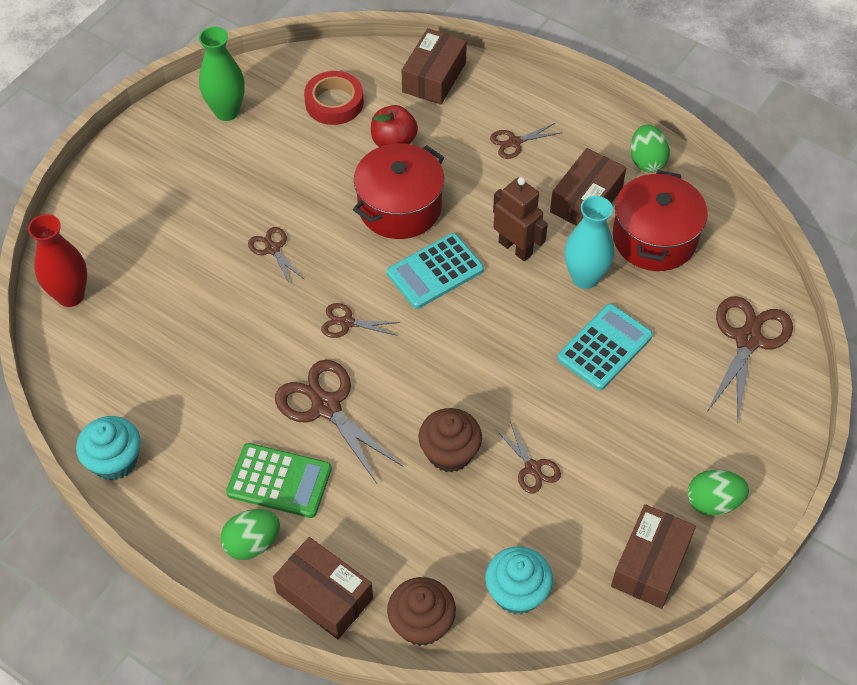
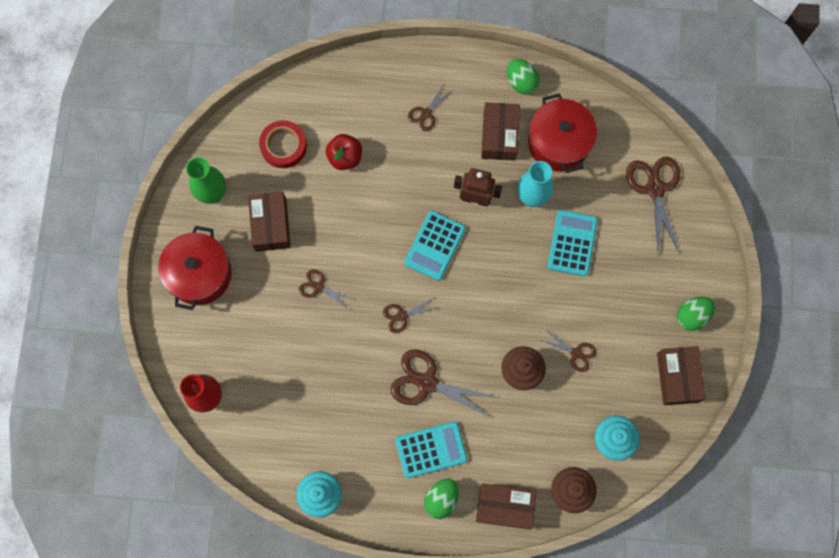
camera: 30 degrees left, 20 degrees up
(279, 481) = (431, 449): green calculator -> turquoise calculator
(399, 207) = (381, 208): red pot -> red pot (199, 274)
(434, 77) = (339, 87): brown box -> brown box (271, 225)

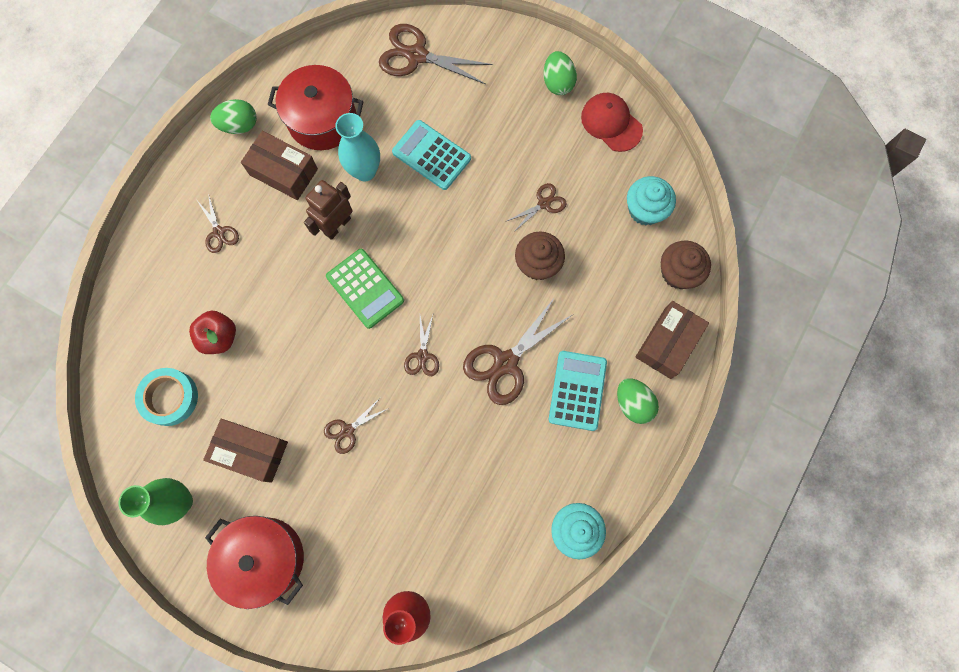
camera: 65 degrees left, 0 degrees up
(283, 146) = (169, 398): red tape -> turquoise tape
(435, 246) = (365, 288): turquoise calculator -> green calculator
(677, 377) = (611, 123): brown box -> red cap

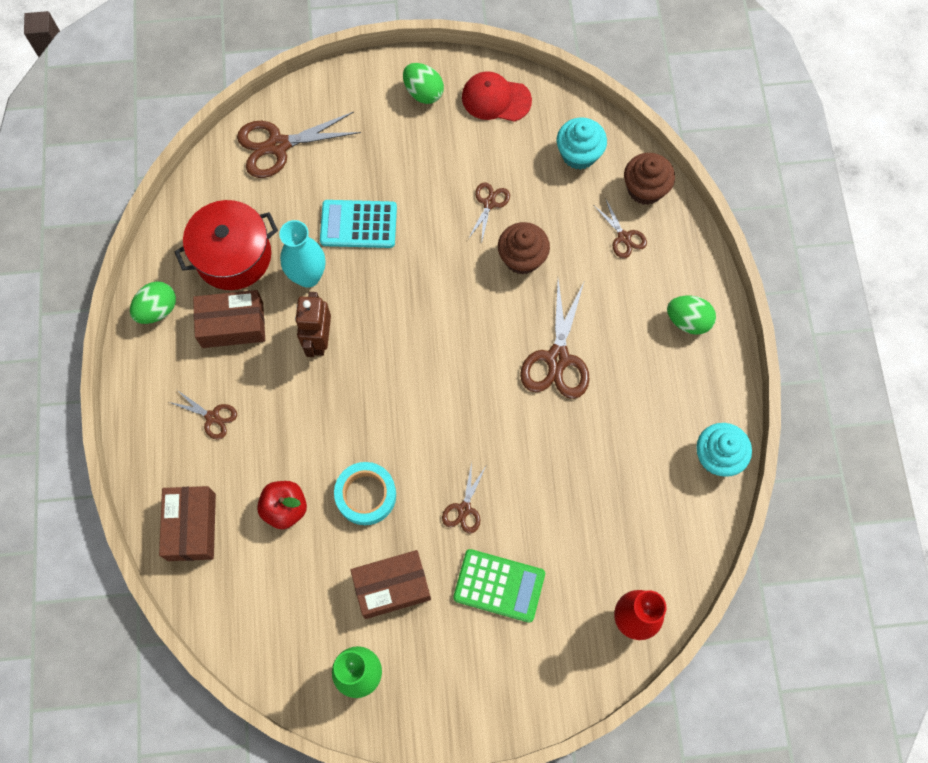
camera: 35 degrees left, 5 degrees down
(169, 398) = (280, 592): turquoise tape -> turquoise tape (366, 495)
(264, 558) = (474, 668): red pot -> none
(365, 288) = (386, 378): green calculator -> green calculator (499, 585)
(422, 356) = (481, 401): brown scissors -> brown scissors (624, 237)
(577, 390) = (634, 341): turquoise calculator -> none
(667, 343) = (679, 253): brown box -> brown box (192, 527)

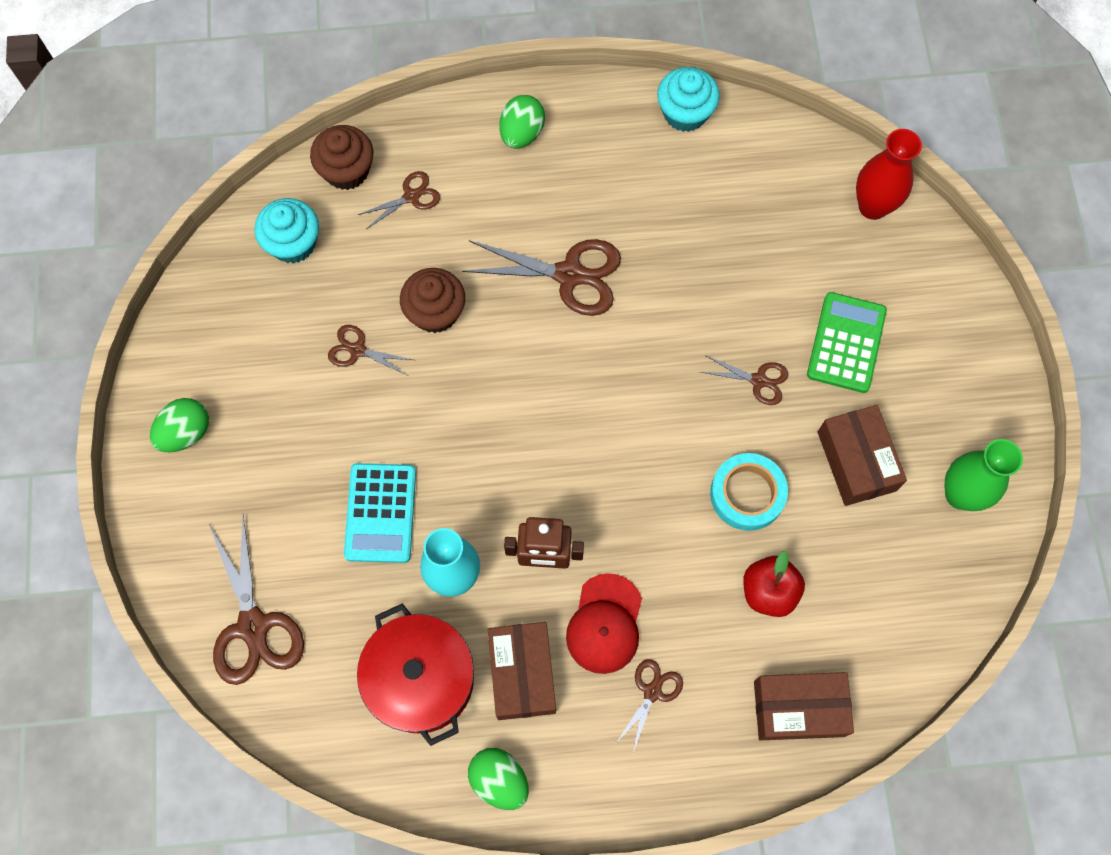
camera: 90 degrees left, 0 degrees up
(496, 99) = (204, 341): red cap -> red cap (605, 624)

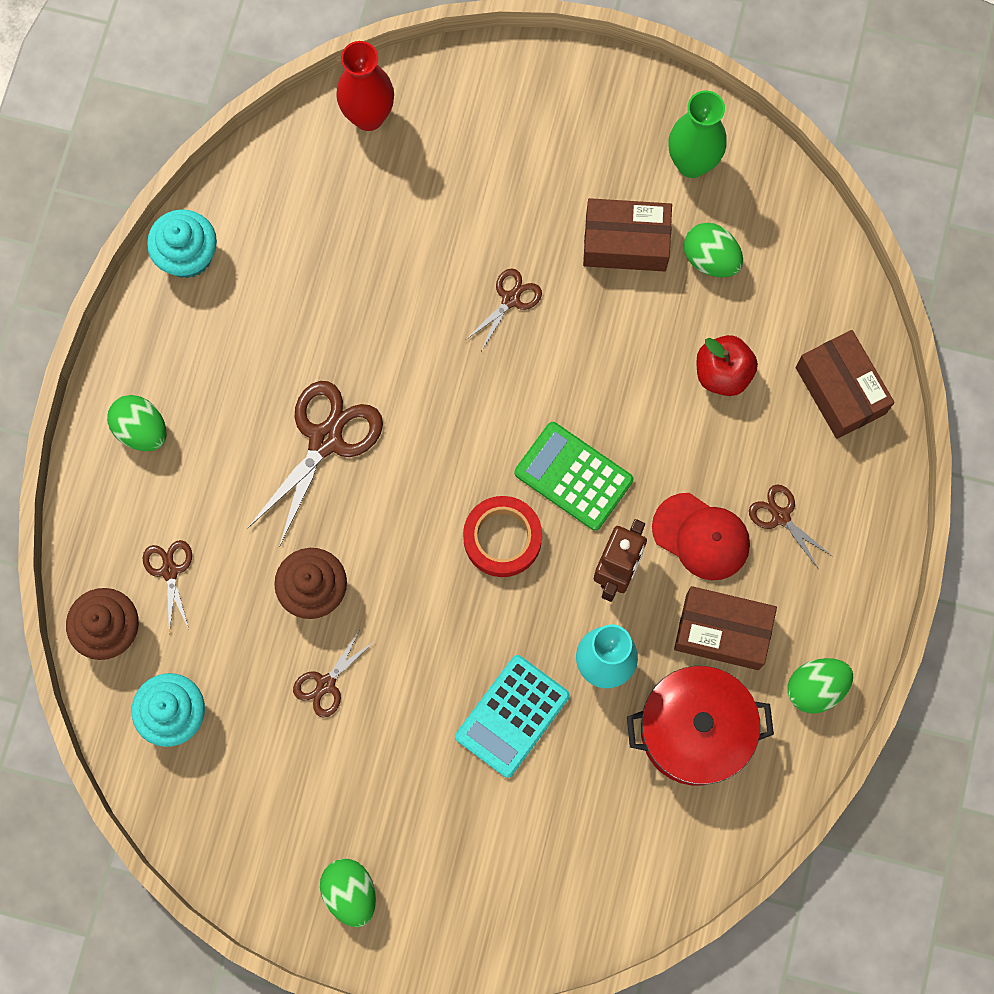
camera: 70 degrees left, 5 degrees up
(253, 626) = (584, 880): brown scissors -> none
(380, 513) = (512, 716): turquoise calculator -> turquoise calculator turned 105 degrees clockwise
(537, 449) = (502, 538): none -> red tape
(747, 494) = (621, 356): turquoise tape -> none
(798, 708) = (840, 390): brown box -> brown box turned 45 degrees counterclockwise
(846, 343) = (503, 202): green calculator -> green calculator (573, 476)
(874, 543) = (710, 259): none -> green egg

